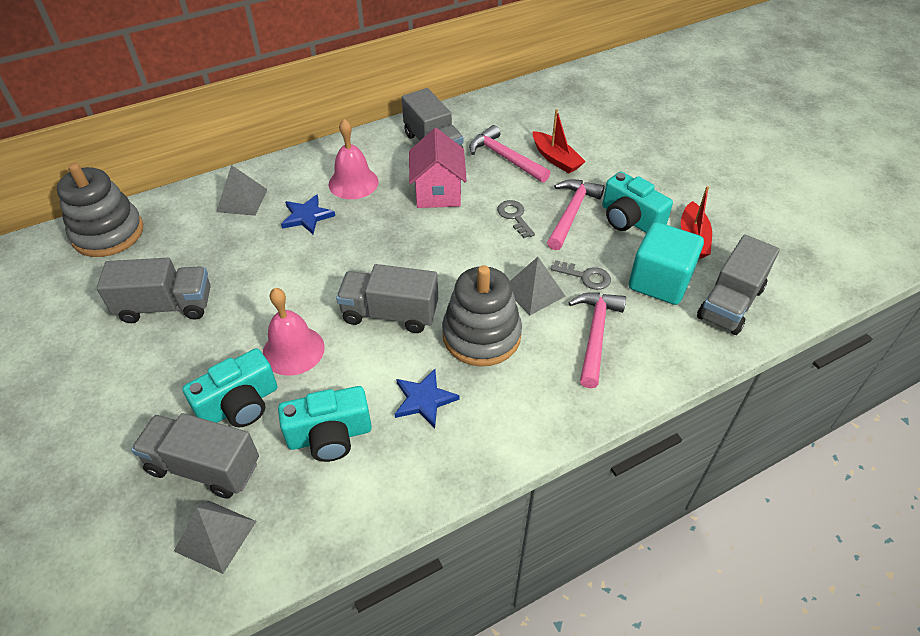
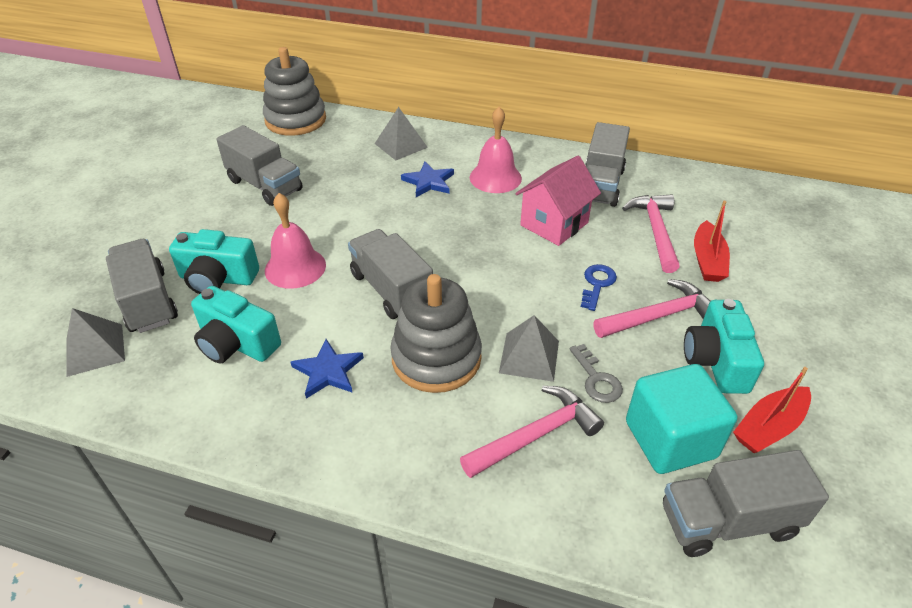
camera: 45 degrees right, 5 degrees down
(514, 217) = (597, 284): grey key -> blue key

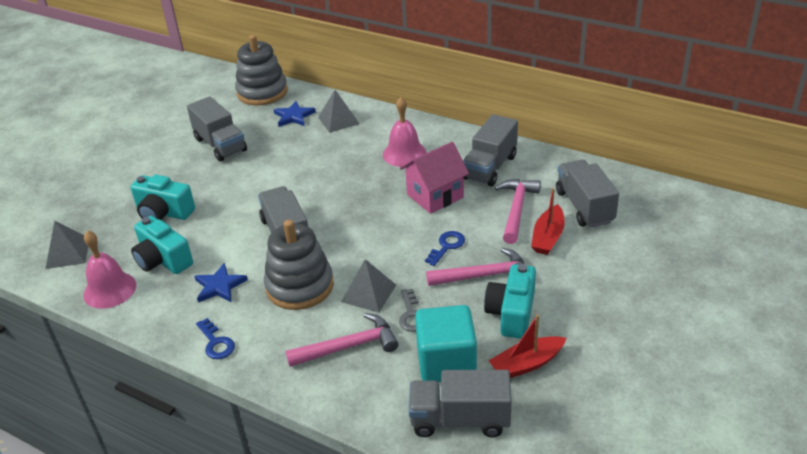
camera: 15 degrees right, 5 degrees down
(148, 301) = (111, 224): grey truck -> grey truck (584, 207)
(295, 267) = (222, 210): pink bell -> pink bell (109, 290)
(352, 456) = (216, 343): none -> blue key
(429, 182) = (348, 153): blue star -> blue star (294, 116)

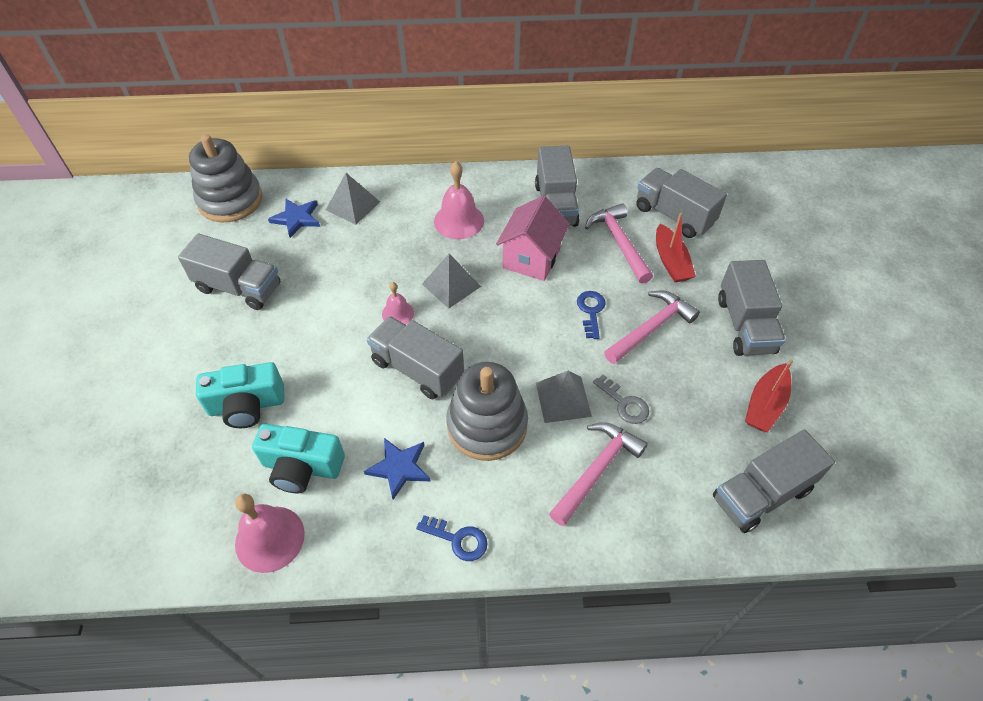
camera: 35 degrees left, 15 degrees up
(68, 253) = (167, 517): grey pyramid -> grey pyramid (451, 285)
(305, 196) = (398, 313): none -> pink bell
(446, 362) = (698, 439): turquoise cube -> none
(511, 313) = (708, 357): turquoise camera -> none
(567, 304) = (745, 325): none -> grey truck

